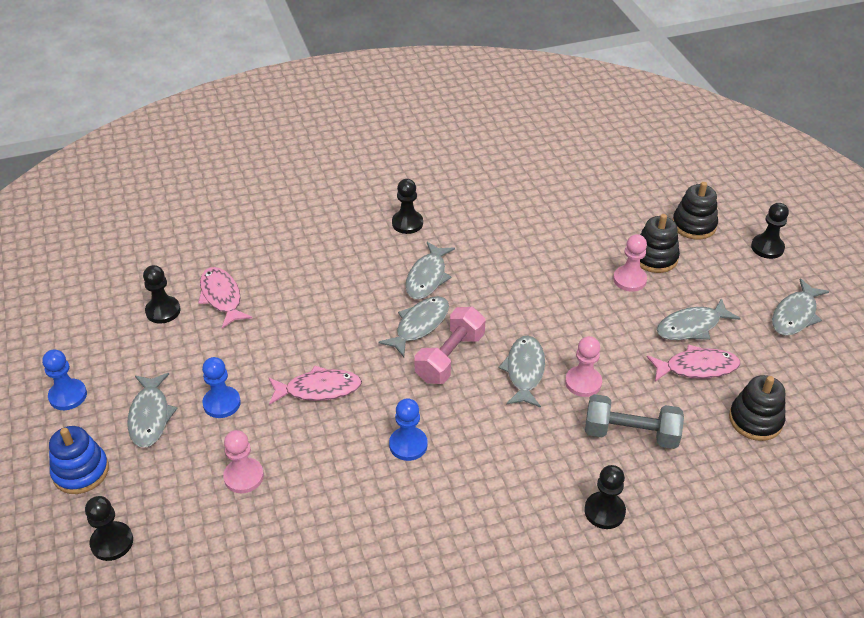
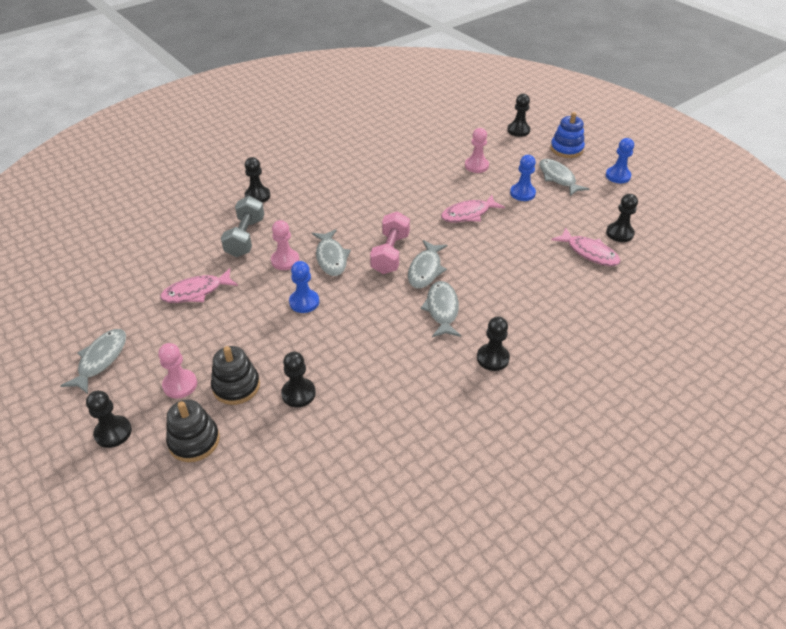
camera: 160 degrees right, 0 degrees up
(408, 445) = (391, 200): blue pawn -> blue pawn (304, 302)
(597, 238) = (298, 393): none -> black pawn
(629, 280) = (259, 355): pink pawn -> pink pawn (180, 385)
(630, 434) = (245, 237): grey dumbbell -> grey dumbbell turned 75 degrees counterclockwise
(691, 326) = (199, 324): grey fish -> none
(755, 420) = (153, 266): black stacking toy -> none

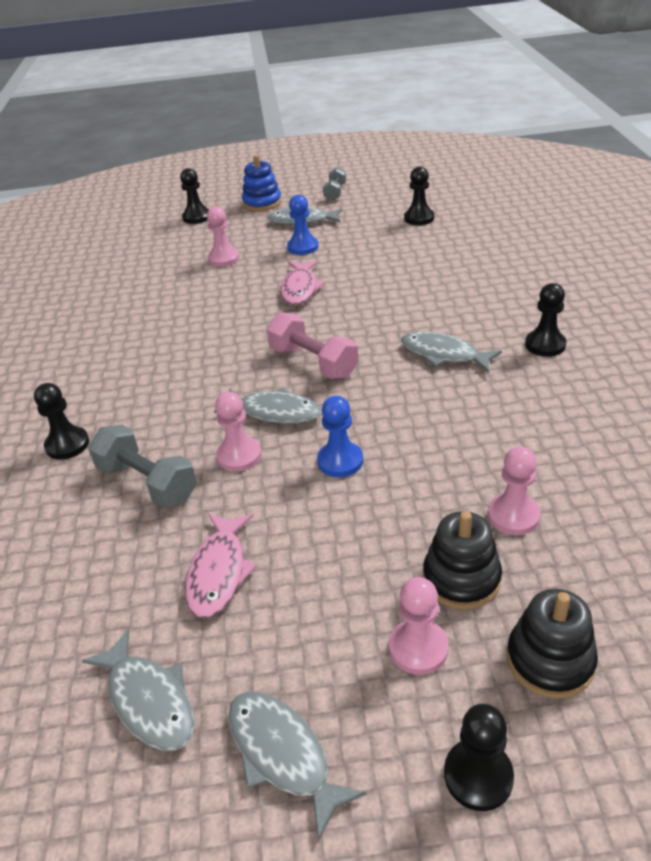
camera: 55 degrees left, 5 degrees down
(298, 393) = (513, 516): black pawn -> pink pawn
(425, 270) = (366, 345): grey fish -> grey fish (149, 700)
(589, 252) = (431, 241): pink fish -> none
(618, 176) = (335, 192): blue pawn -> grey dumbbell

